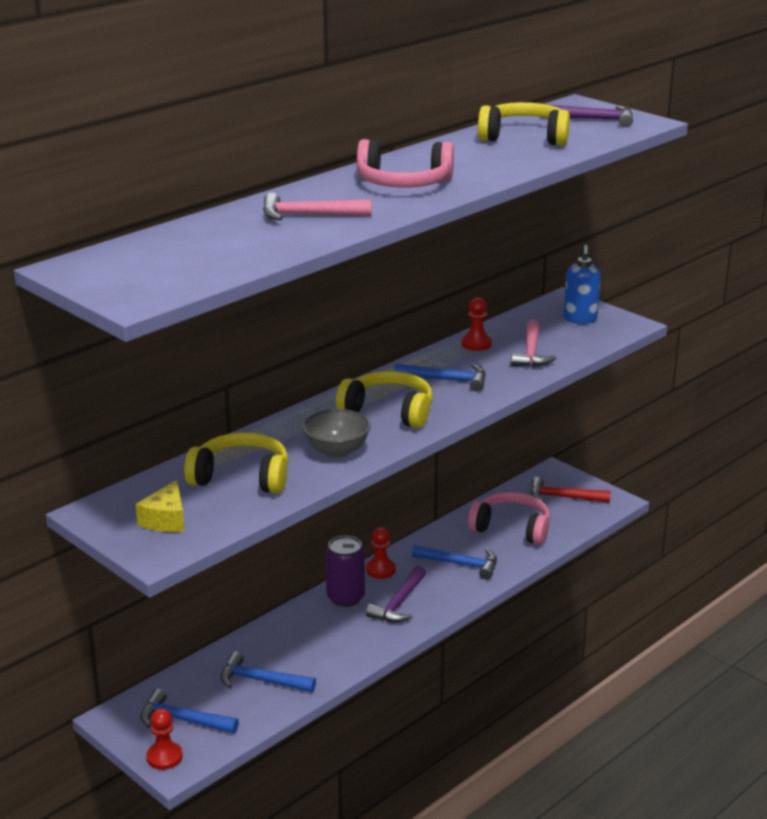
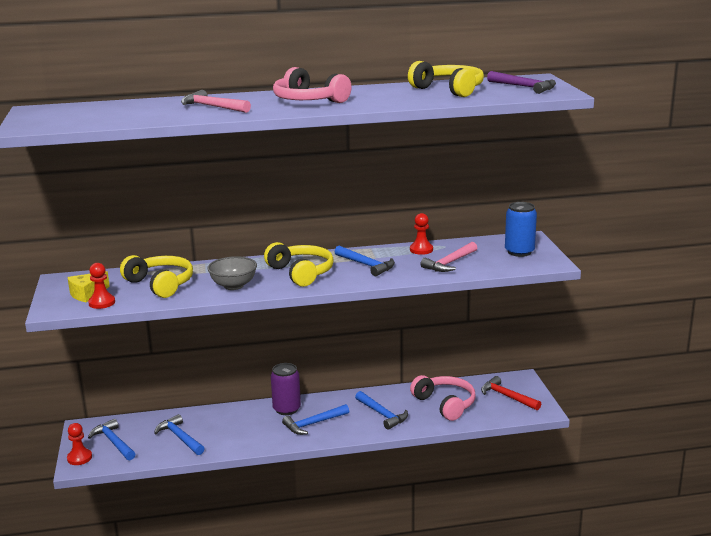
camera: 35 degrees right, 5 degrees down
(380, 570) = (328, 401): red pawn -> red pawn (102, 303)
(399, 603) = (313, 424): purple hammer -> blue hammer
(580, 319) = (519, 252): blue soap dispenser -> blue can

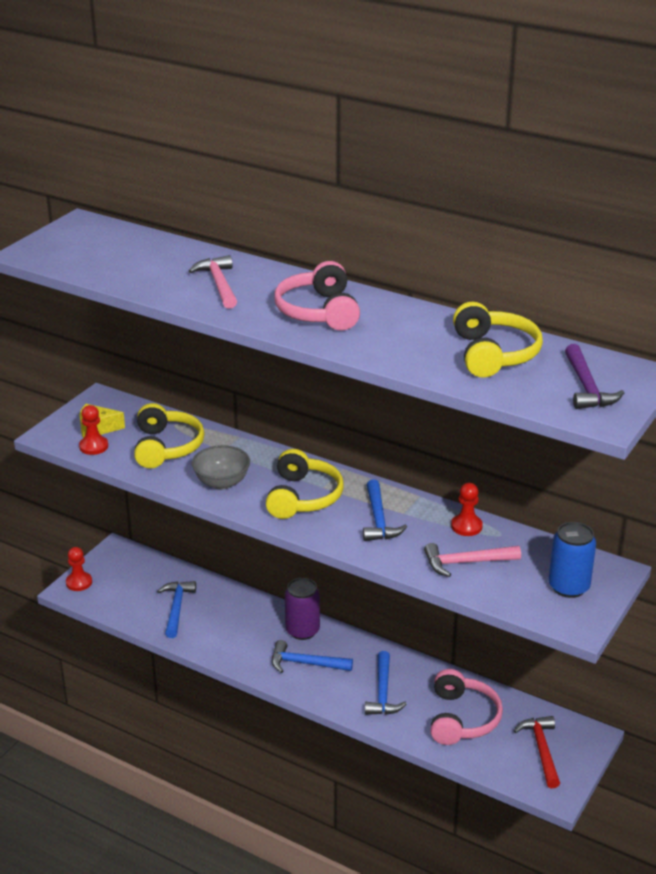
camera: 40 degrees right, 10 degrees up
(113, 442) = (121, 581): blue hammer -> none

